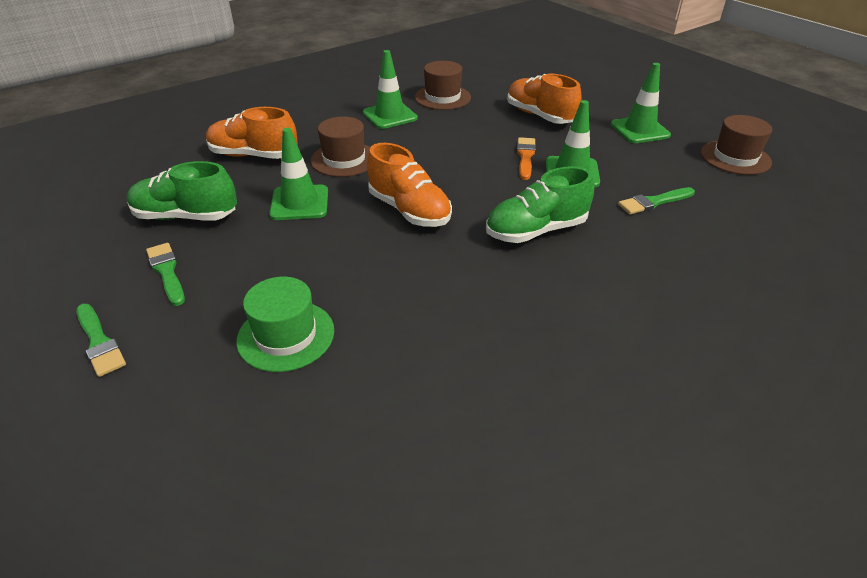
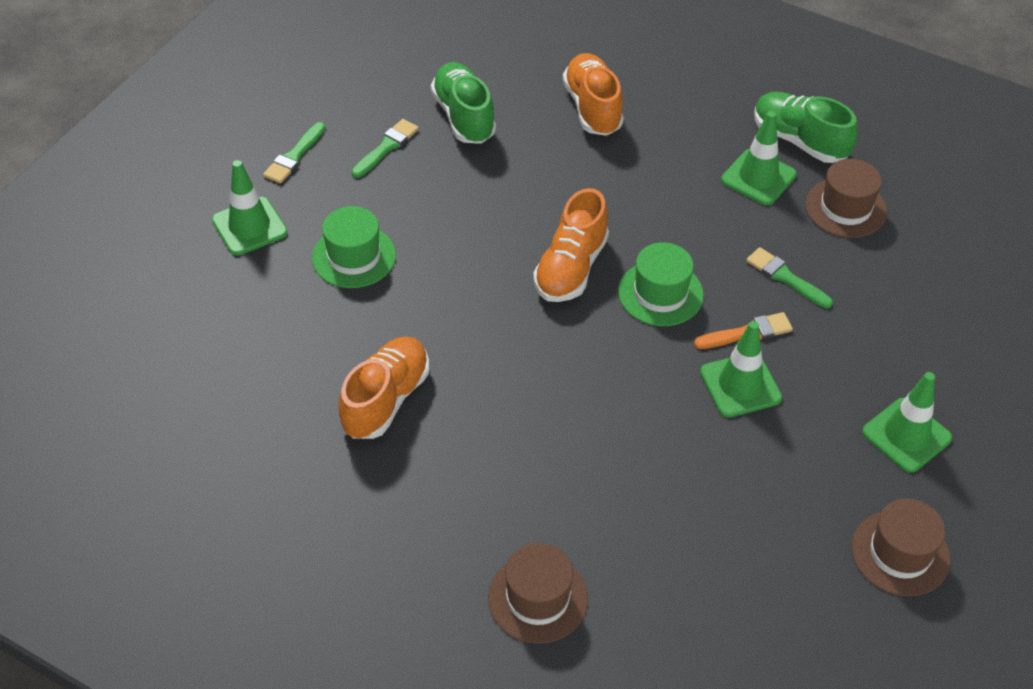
camera: 65 degrees right, 10 degrees up
(299, 203) = (532, 182): green traffic cone -> green traffic cone (249, 226)
(344, 159) = (633, 179): brown hat -> brown hat (538, 598)
(465, 179) = (660, 293): none -> green hat
(536, 230) = (597, 381): green shoe -> green shoe (799, 141)
(540, 116) = (868, 320): orange shoe -> orange shoe (386, 400)
(653, 202) = (722, 476): green brush -> green brush (785, 277)

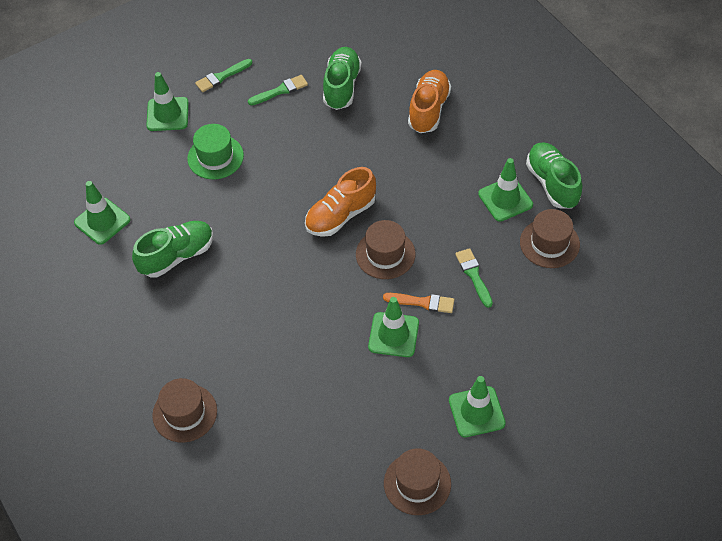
camera: 30 degrees right, 5 degrees up
(247, 395) = (102, 221): none -> green traffic cone
(386, 400) = (177, 256): orange shoe -> green shoe
(660, 293) = (385, 254): green hat -> brown hat

